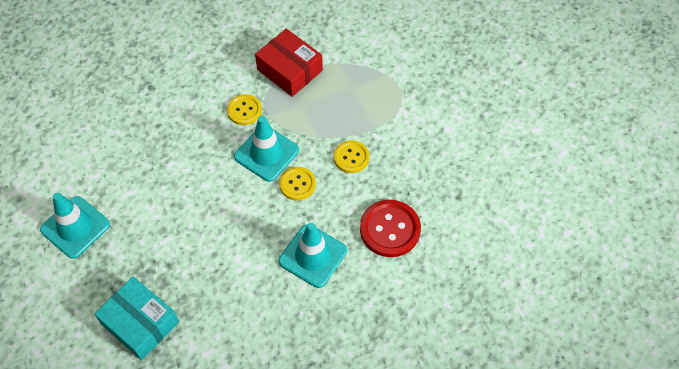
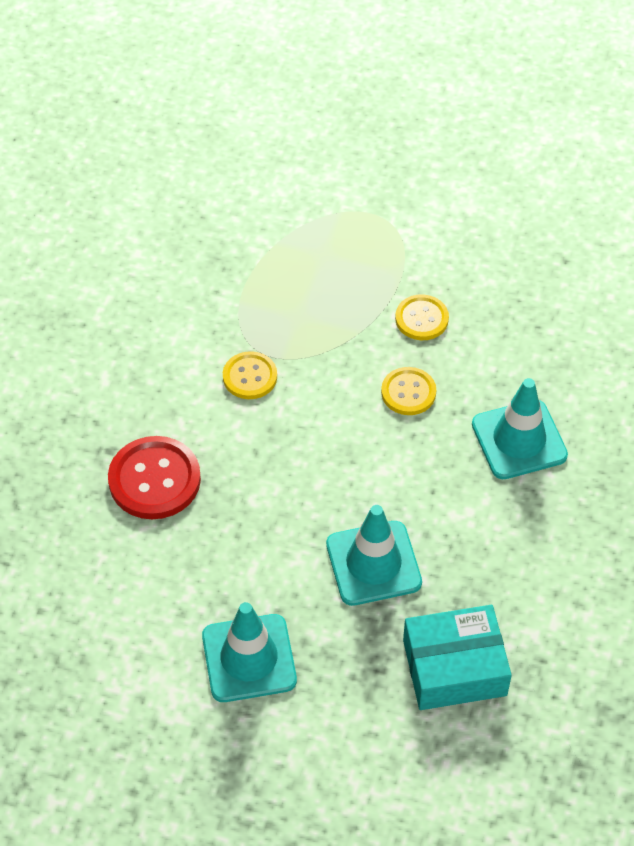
camera: 50 degrees left, 5 degrees down
(266, 153) = (335, 394): turquoise traffic cone -> turquoise traffic cone (373, 563)
(289, 70) = (236, 295): red box -> none
(390, 229) = (550, 347): red button -> red button (154, 480)

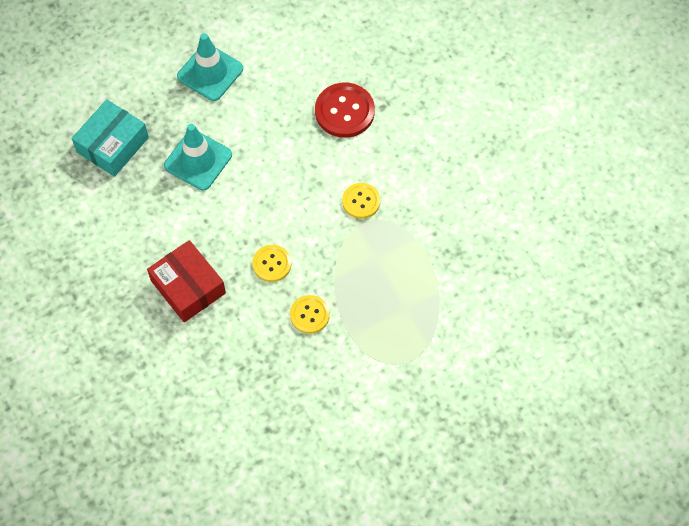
camera: 135 degrees right, 10 degrees up
(519, 440) = (188, 287): turquoise traffic cone -> red box

